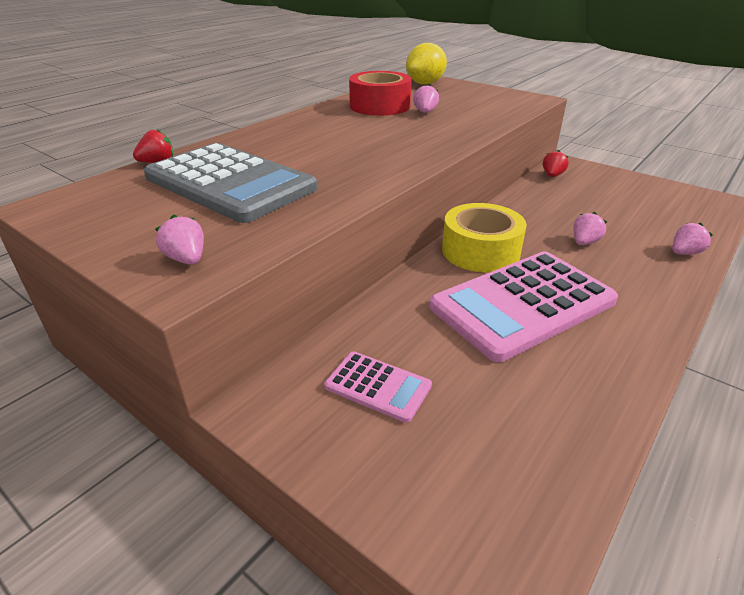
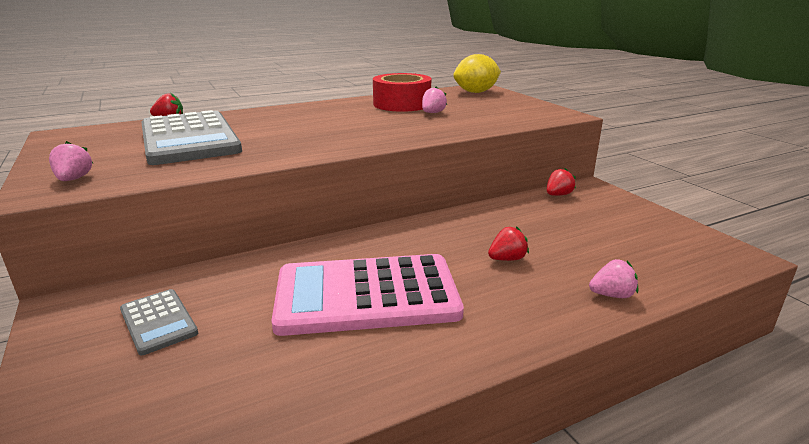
camera: 25 degrees right, 10 degrees down
(378, 386) = (158, 321): pink calculator -> grey calculator
(480, 251) = (391, 243): yellow tape -> none
(584, 242) = (507, 259): pink strawberry -> red strawberry

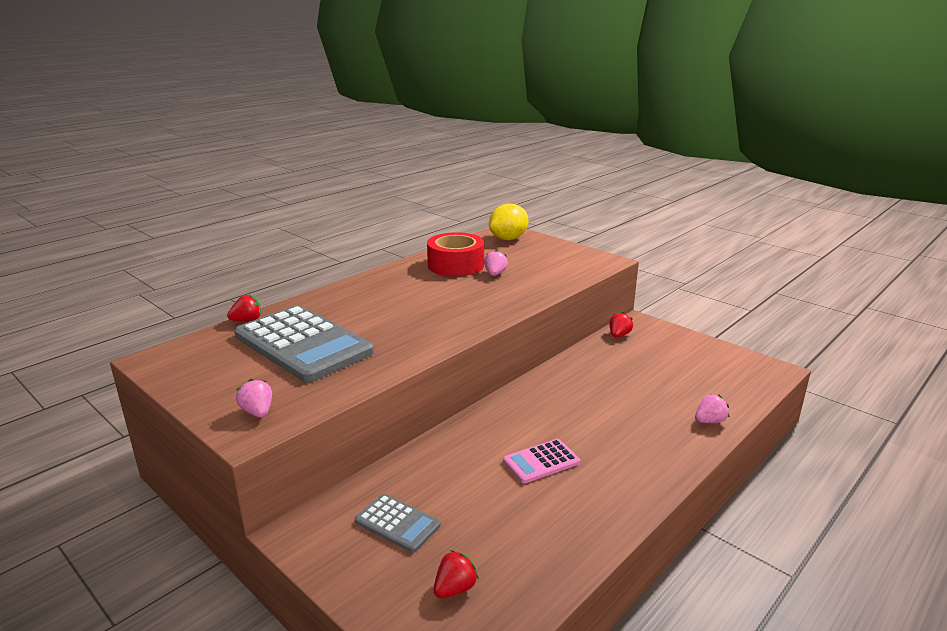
camera: 20 degrees left, 0 degrees up
(366, 295) = (541, 462): pink calculator -> pink calculator, size x0.47
(507, 259) = (620, 406): red strawberry -> red strawberry (455, 588)

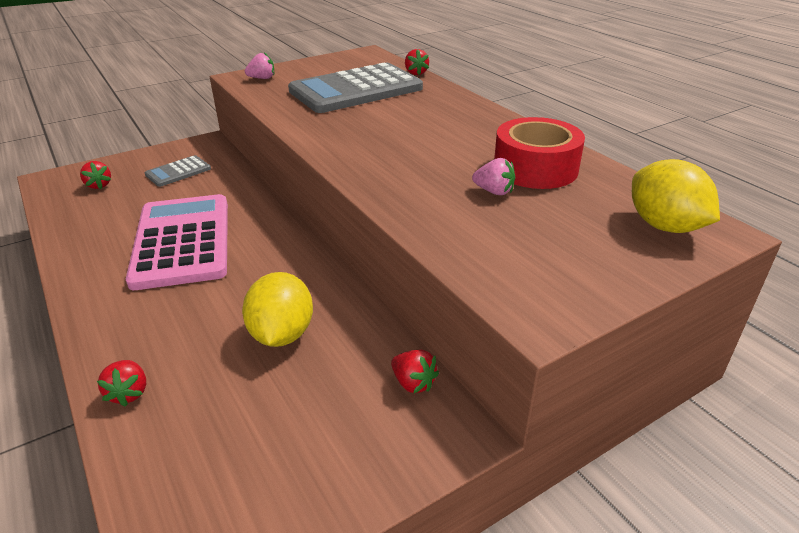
camera: 105 degrees right, 10 degrees up
(541, 462) = (182, 241): pink calculator -> pink calculator, size x2.14
(616, 381) = (282, 334): none -> yellow lemon
(709, 421) = (129, 393): pink strawberry -> red strawberry

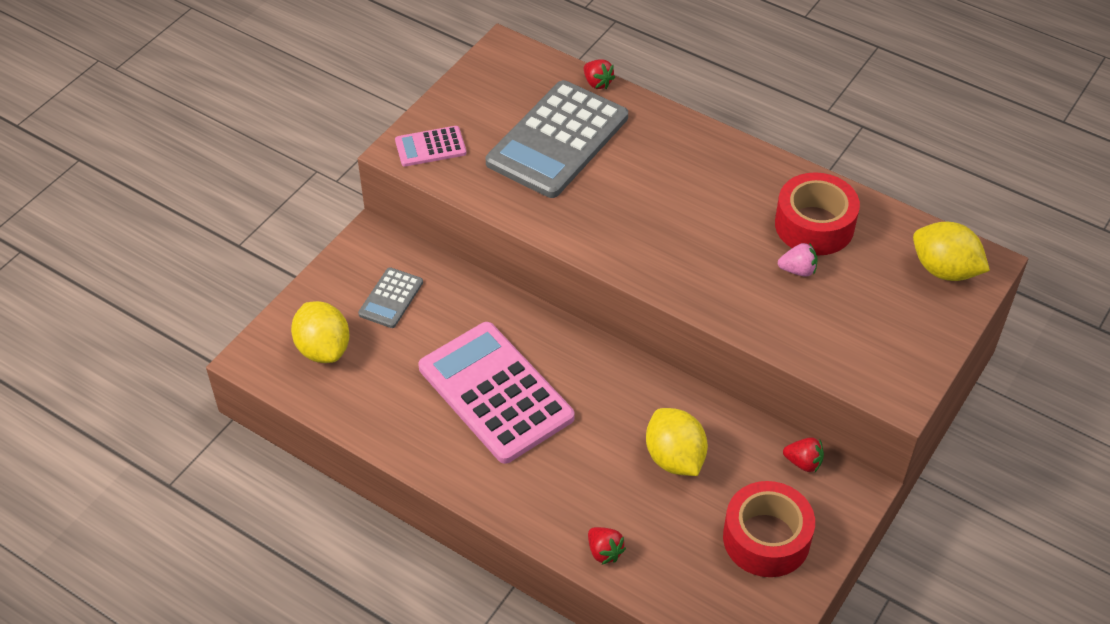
camera: 25 degrees left, 15 degrees up
(99, 185) = (323, 349): red strawberry -> yellow lemon
(262, 78) = (430, 147): pink strawberry -> pink calculator
(308, 446) = (766, 538): none -> red tape

